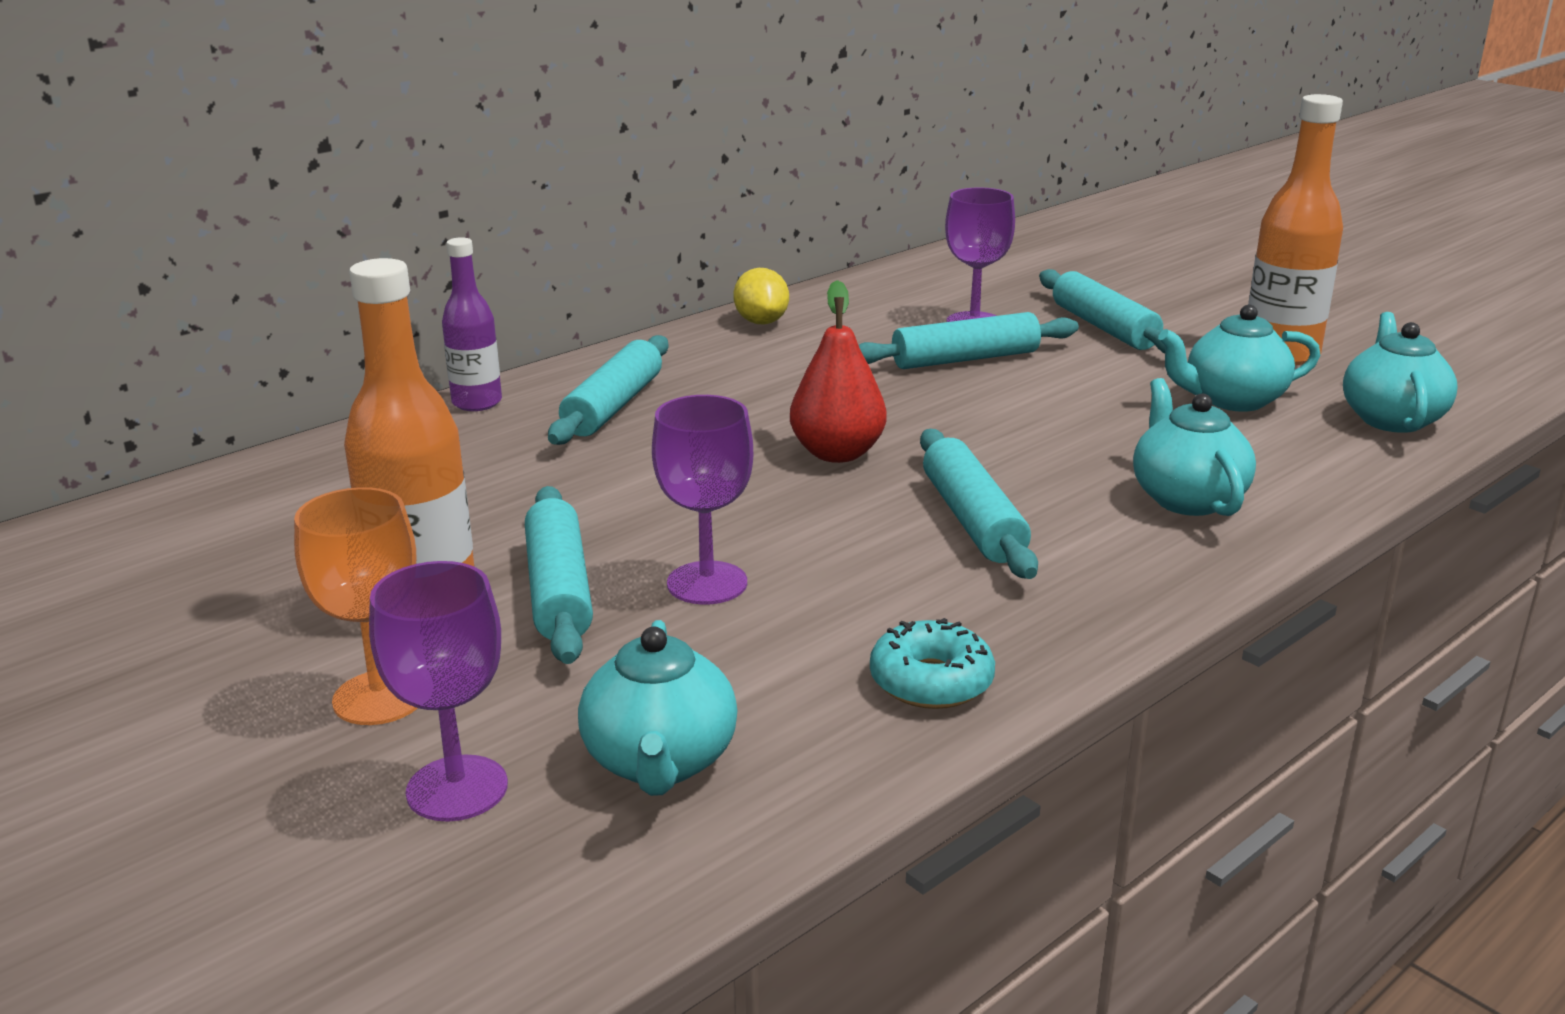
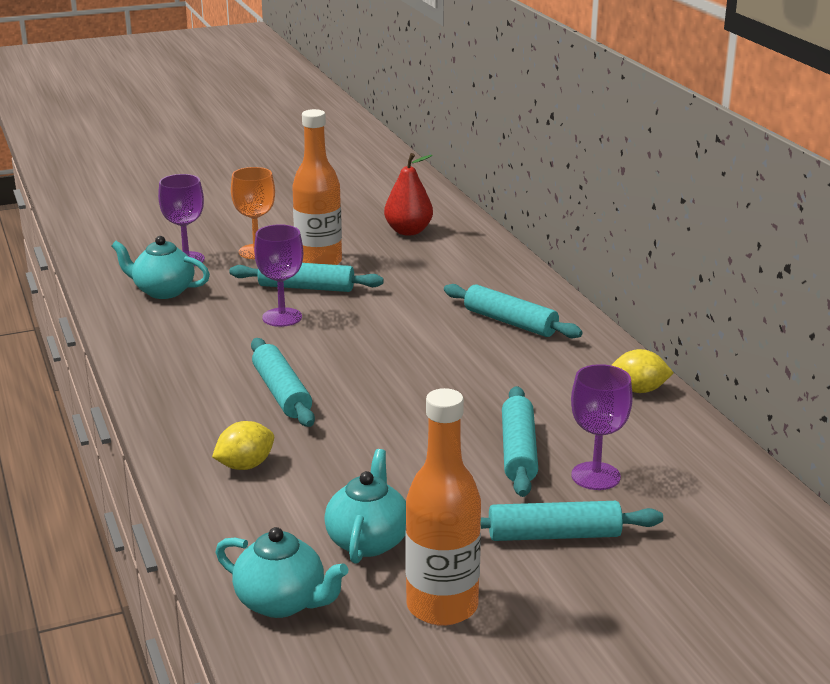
camera: 110 degrees right, 0 degrees up
(477, 403) = (539, 288): purple bottle -> none
(837, 453) = (394, 373): red pear -> red pear (408, 231)
(931, 681) = (155, 348): turquoise donut -> none
(972, 520) = (282, 393): turquoise rolling pin -> turquoise rolling pin turned 60 degrees clockwise
(1186, 498) = (245, 465): turquoise teapot -> yellow lemon

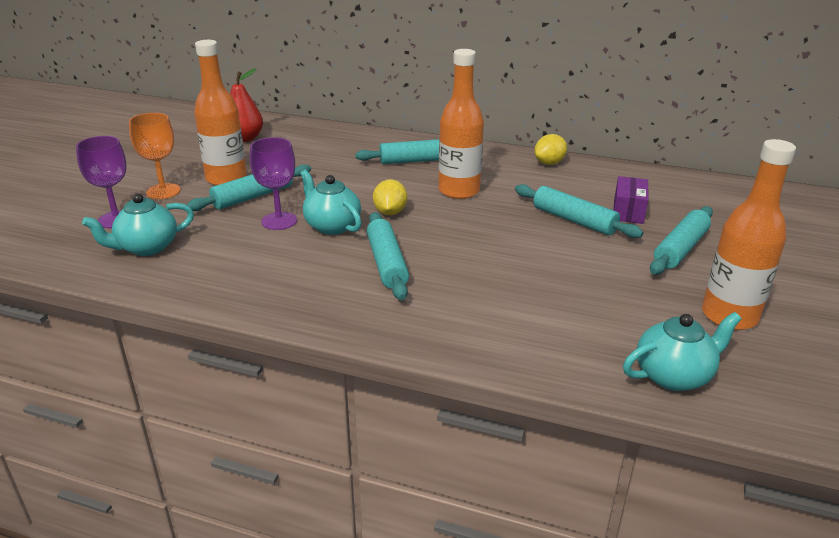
camera: 50 degrees left, 5 degrees up
(245, 465) = (469, 317): yellow lemon -> yellow lemon (390, 212)
(282, 393) = (387, 263): turquoise rolling pin -> turquoise rolling pin turned 60 degrees clockwise
(368, 541) = (625, 310): turquoise teapot -> turquoise teapot (332, 226)
(479, 369) = (459, 191): none -> orange bottle
(595, 476) = (628, 211): purple goblet -> purple box

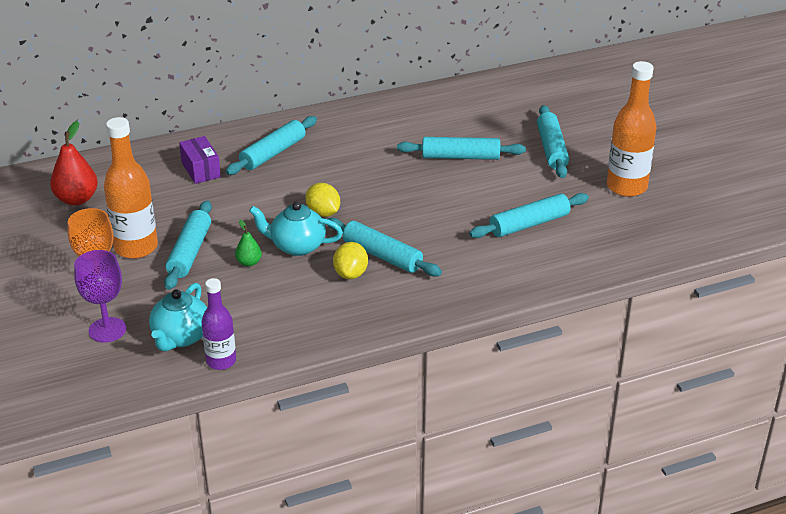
camera: 40 degrees left, 5 degrees up
(139, 278) = (221, 361): none -> purple bottle
(279, 221) = (249, 262): purple goblet -> green pear
(459, 191) = (347, 169): orange bottle -> none
(549, 163) = (380, 109): yellow lemon -> yellow lemon (351, 274)
(566, 301) = (529, 224): none -> turquoise rolling pin
(628, 211) = (487, 132): purple box -> purple box (201, 170)
(674, 375) = (637, 242): turquoise teapot -> none

